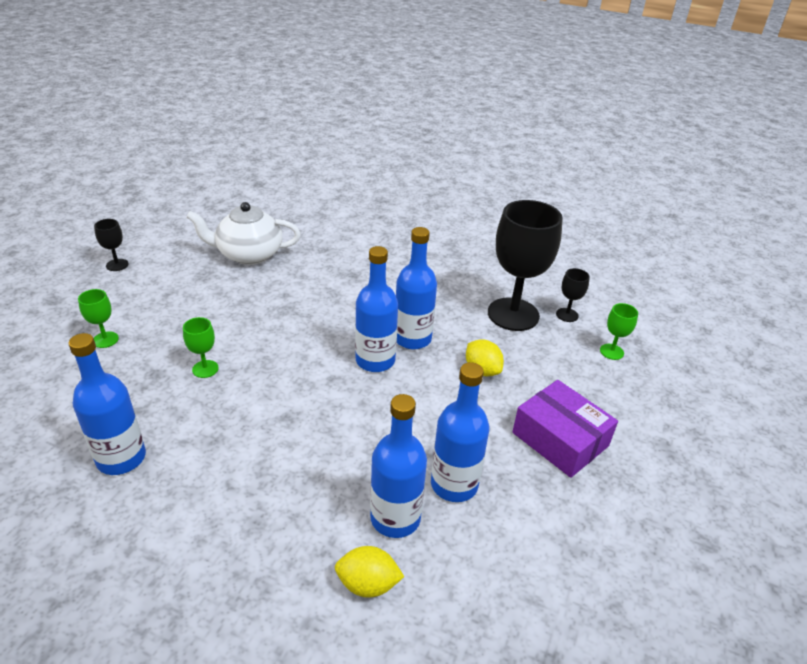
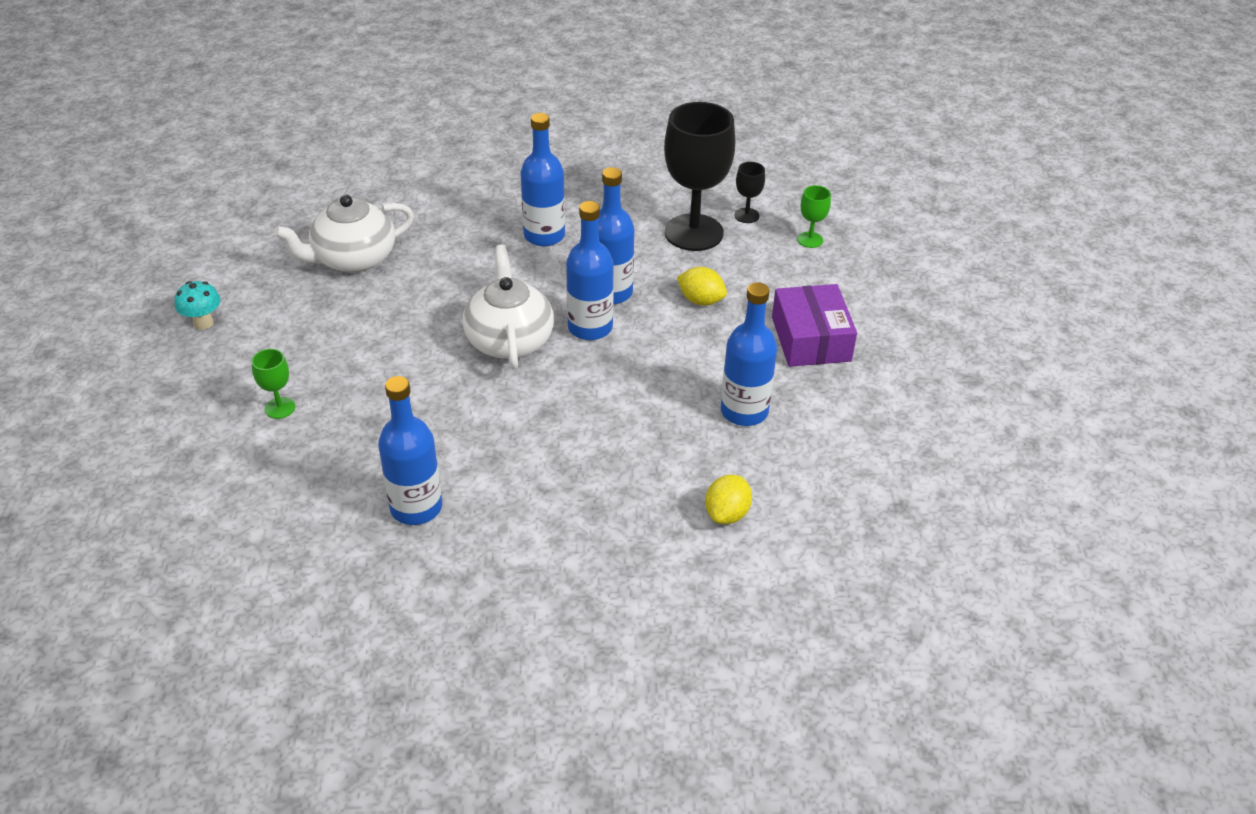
camera: 25 degrees left, 5 degrees up
(117, 265) = (203, 323): black goblet -> turquoise mushroom
(205, 369) = (421, 397): green goblet -> none
(306, 348) = (509, 340): none -> white teapot
(368, 584) = (727, 514): yellow lemon -> yellow lemon turned 45 degrees counterclockwise
(395, 518) = (713, 457): blue bottle -> blue bottle (544, 235)
(560, 439) = (811, 339): purple box -> purple box turned 60 degrees clockwise

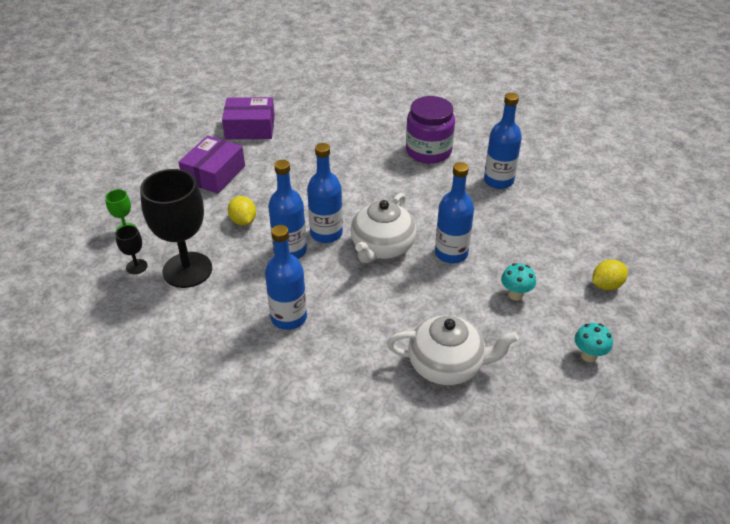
camera: 145 degrees left, 0 degrees up
(280, 408) = (552, 264): green goblet -> none
(312, 352) = (515, 295): none -> turquoise mushroom
(561, 513) = (428, 151): none -> purple jar
(727, 514) = (353, 122): yellow lemon -> yellow lemon (606, 285)
(744, 411) = (294, 156): blue bottle -> blue bottle (451, 253)
(861, 428) = (250, 128): none -> purple box

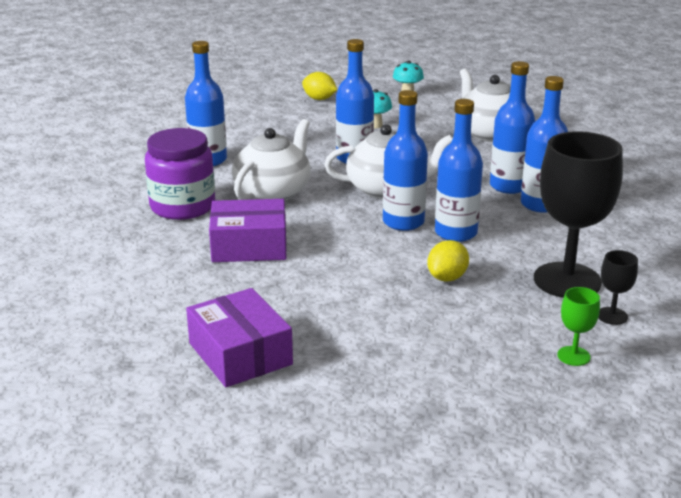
camera: 120 degrees left, 15 degrees down
(214, 174) = (384, 337): purple box -> purple box (249, 246)
(332, 317) = (509, 186): none -> blue bottle
(420, 193) = (273, 192): none -> white teapot

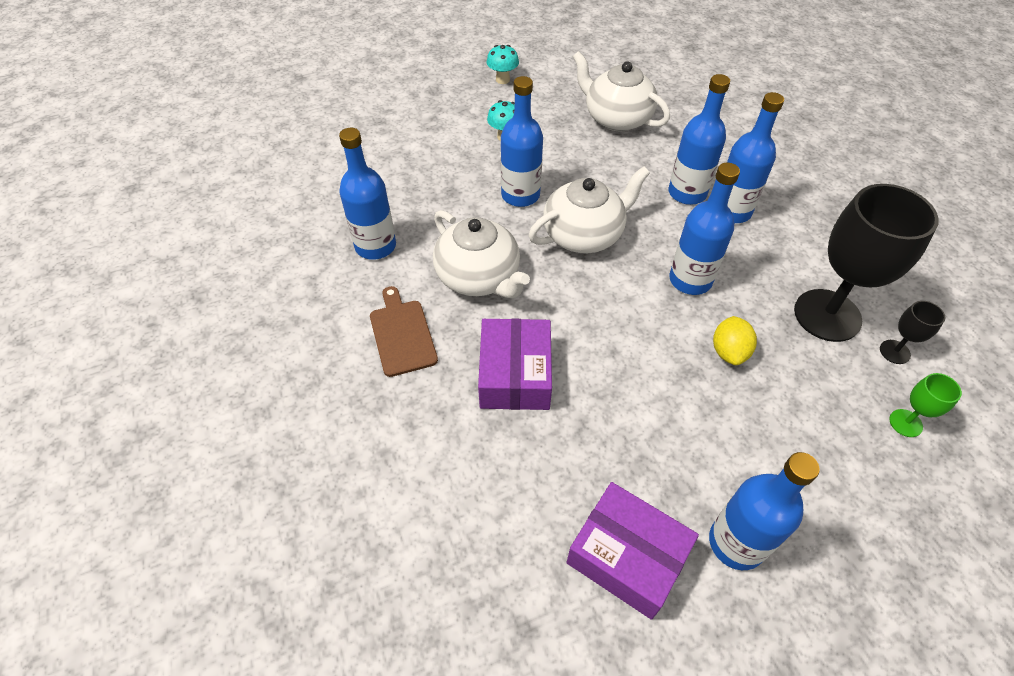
camera: 25 degrees left, 25 degrees up
(183, 206) = (402, 334): purple jar -> brown cutting board
(249, 246) = (515, 374): purple box -> purple box turned 60 degrees counterclockwise
(273, 192) = (479, 277): white teapot -> white teapot turned 135 degrees clockwise
(319, 99) = (422, 110): yellow lemon -> none
(403, 222) = (633, 281): blue bottle -> blue bottle (736, 543)

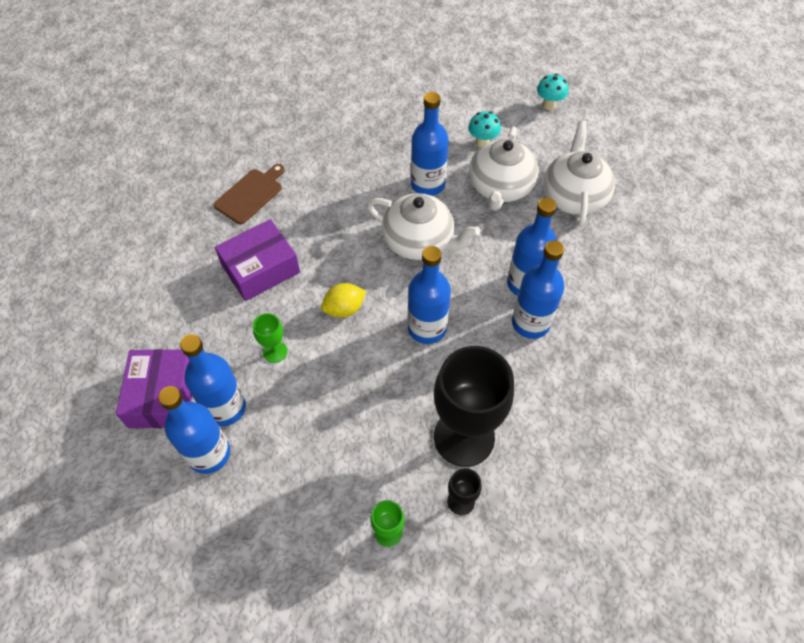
camera: 55 degrees right, 5 degrees up
(375, 246) = (312, 138): blue bottle -> blue bottle (225, 408)
(479, 277) = (329, 205): white teapot -> white teapot (500, 187)
(637, 414) = (275, 352): none -> green goblet
(729, 351) = (373, 383): yellow lemon -> yellow lemon (344, 309)

